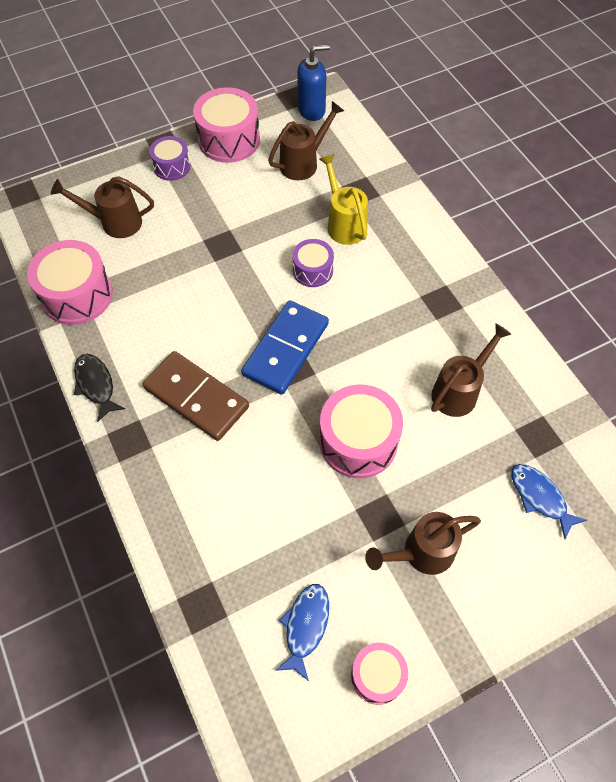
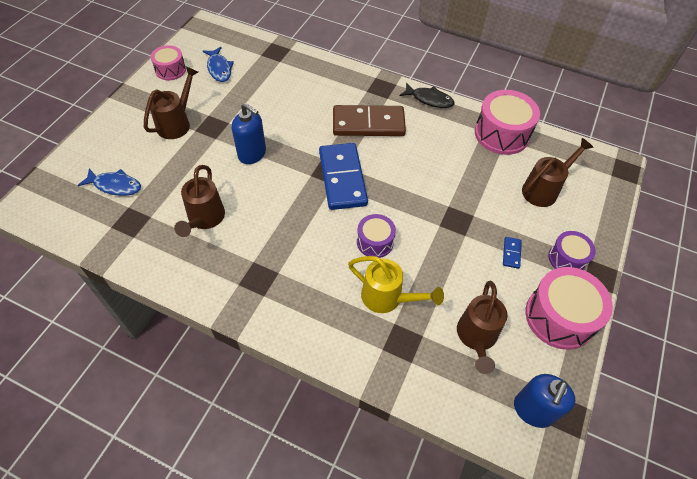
camera: 140 degrees right, 5 degrees down
(209, 195) = (511, 253): none -> blue domino
(358, 441) = (252, 154): pink drum -> blue soap dispenser

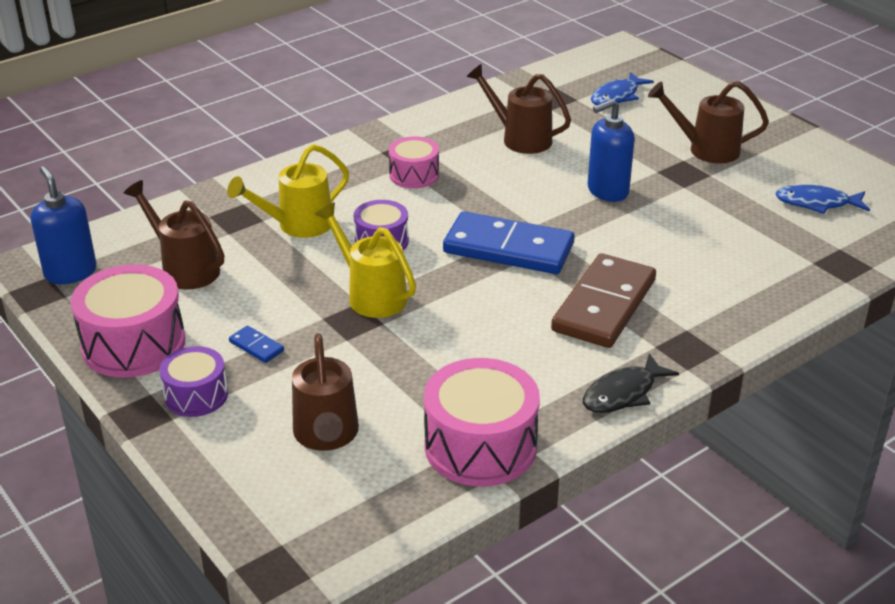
camera: 120 degrees right, 20 degrees down
(170, 70) = (831, 164): pink drum -> pink drum (414, 175)
(176, 123) = (706, 149): brown watering can -> brown watering can turned 135 degrees clockwise
(429, 222) = (371, 295): none -> yellow watering can

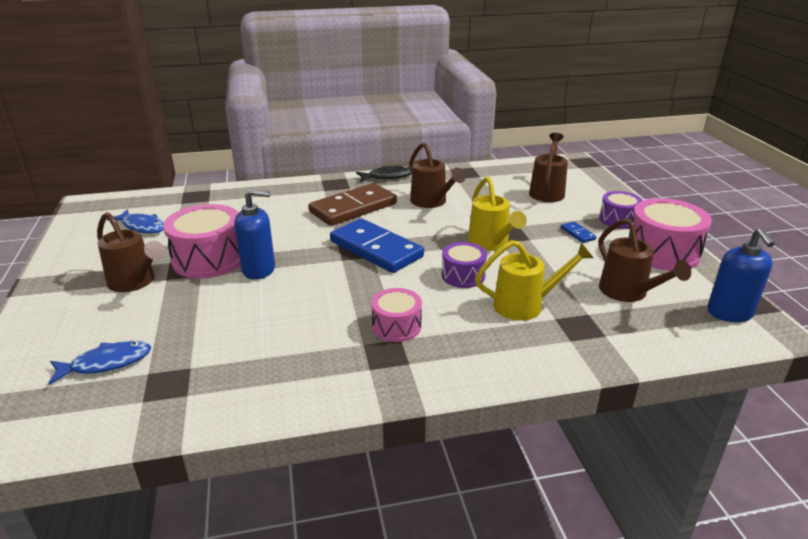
camera: 155 degrees left, 5 degrees down
(480, 446) = (473, 175): pink drum -> pink drum (209, 259)
(520, 138) = (264, 338): brown watering can -> brown watering can (431, 202)

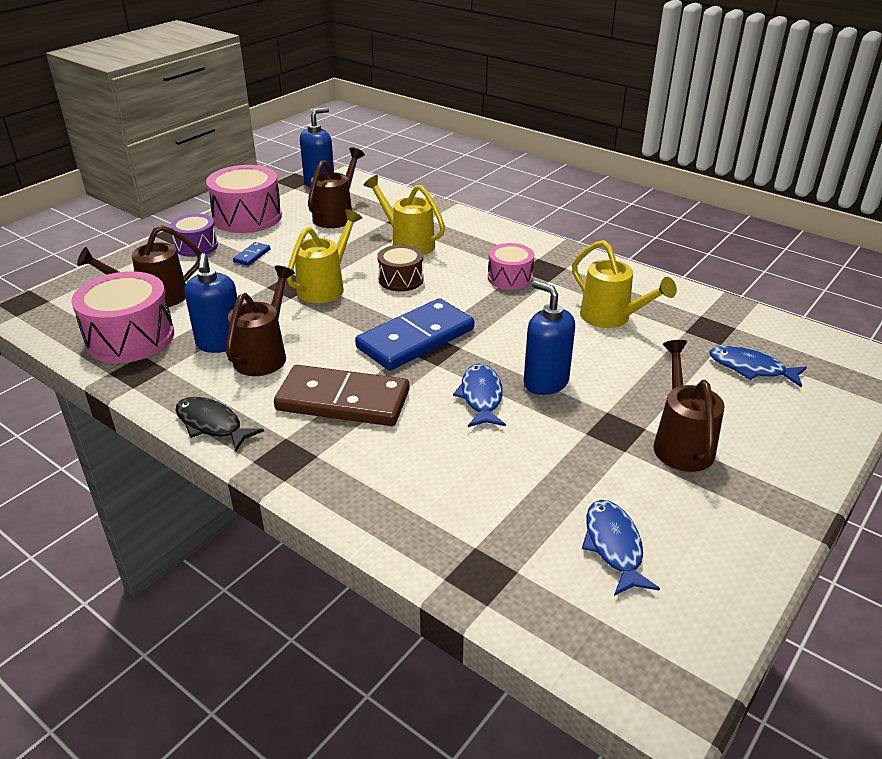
camera: 130 degrees left, 5 degrees up
(209, 259) = (579, 427): pink drum -> pink drum (130, 338)
(267, 340) = (611, 318): none -> yellow watering can
(286, 244) = (481, 397): none -> blue fish
(376, 249) = (415, 338): blue domino -> blue domino turned 45 degrees clockwise
(462, 195) = (220, 343): none -> blue soap dispenser
(463, 275) = (401, 279): purple drum -> brown drum

